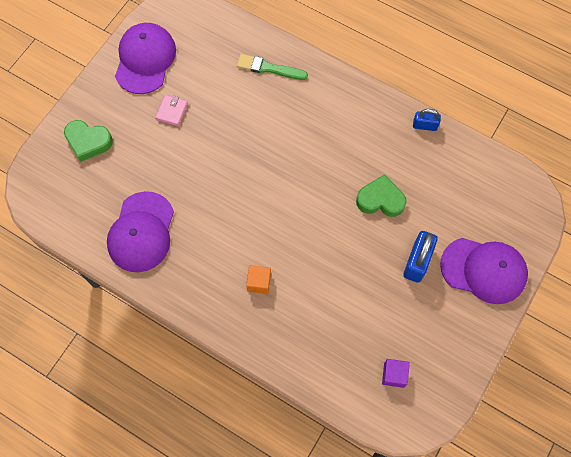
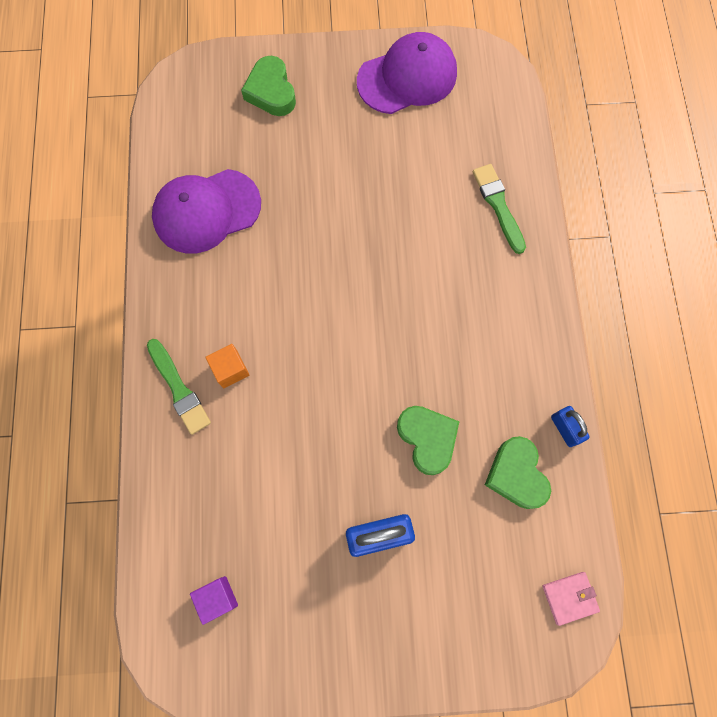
camera: 55 degrees right, 5 degrees up
(172, 111) = (367, 144): pink wallet -> pink wallet (569, 597)
(249, 320) = (179, 389): none -> green brush
(433, 167) = (516, 474): none -> green heart
(484, 270) = (425, 626): purple cap -> none

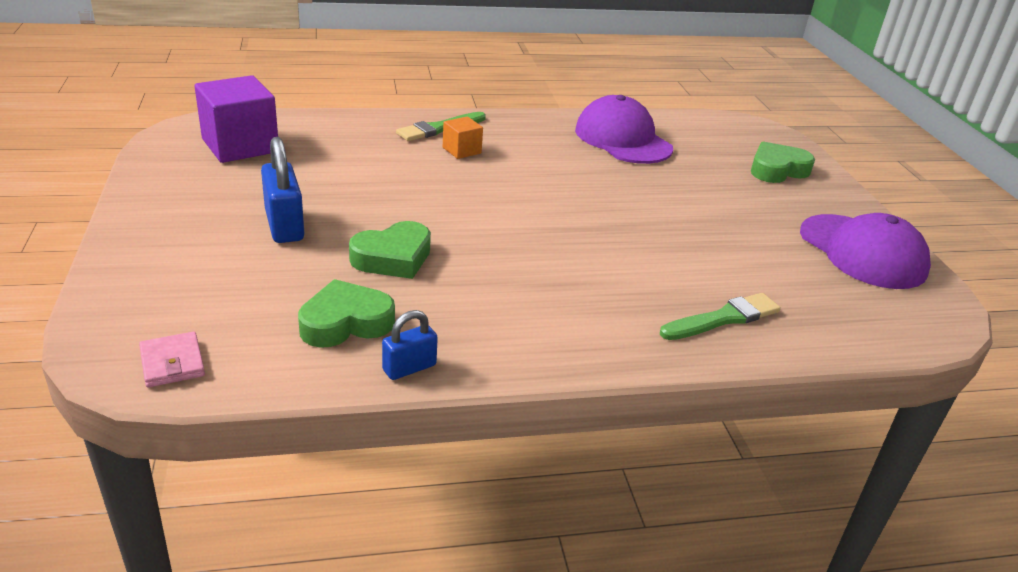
camera: 80 degrees right, 40 degrees down
(217, 598) = (240, 145): purple cube -> purple cube, size x1.98

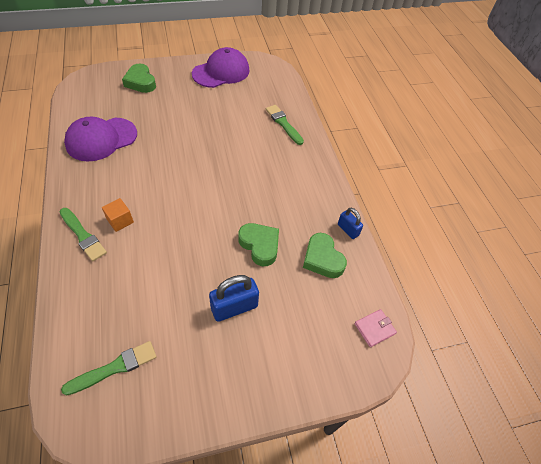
camera: 95 degrees left, 20 degrees up
(240, 145) = (115, 367): purple cube -> green brush

